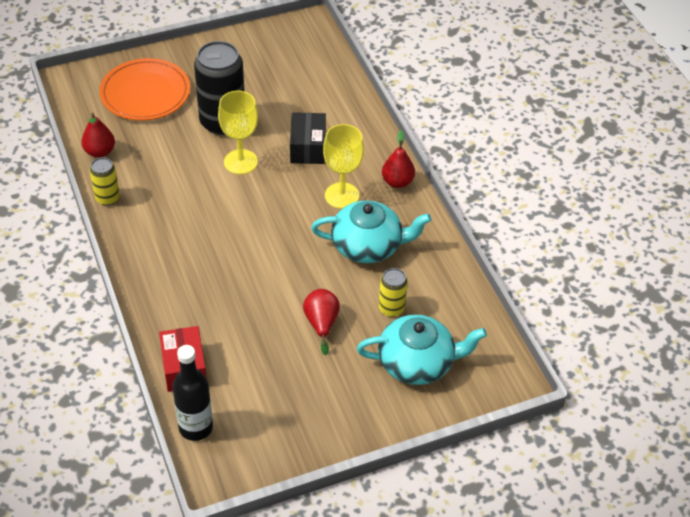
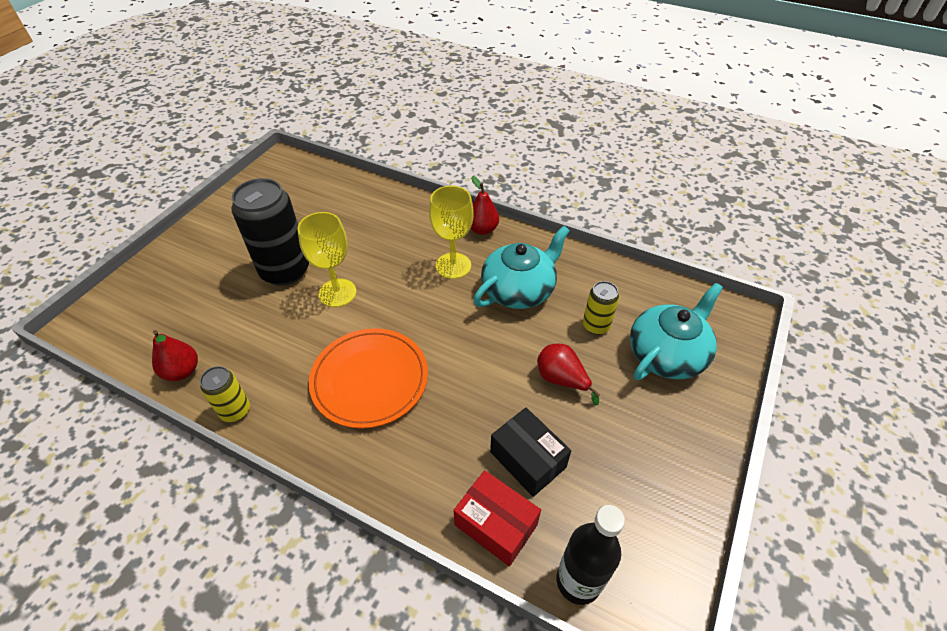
camera: 40 degrees left, 0 degrees up
(145, 93) = (181, 290): orange plate -> orange plate (370, 379)
(308, 147) = (383, 247): black box -> black box (527, 459)

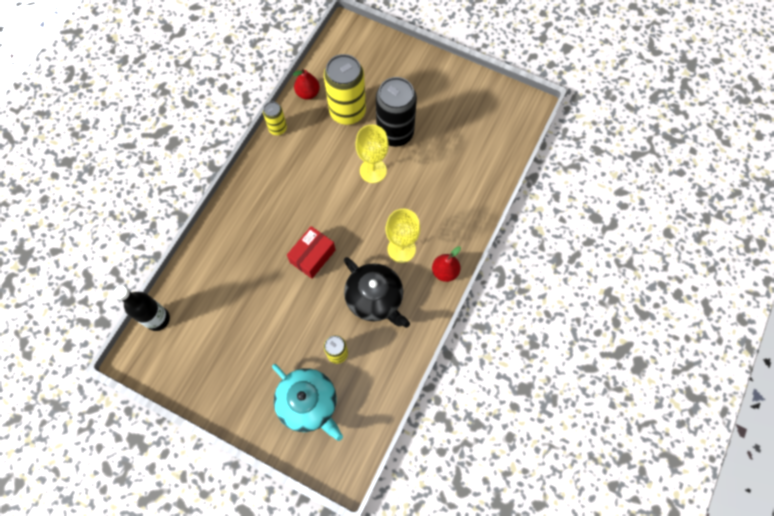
camera: 90 degrees right, 20 degrees up
(234, 321) = (347, 111): none -> yellow can
(370, 379) = (296, 200): orange plate -> none
(496, 524) = (193, 276): red box -> red box (312, 256)
(519, 290) = (375, 298): turquoise teapot -> black teapot
(527, 459) = (231, 296): black box -> none
(562, 380) = (289, 323): red pear -> none

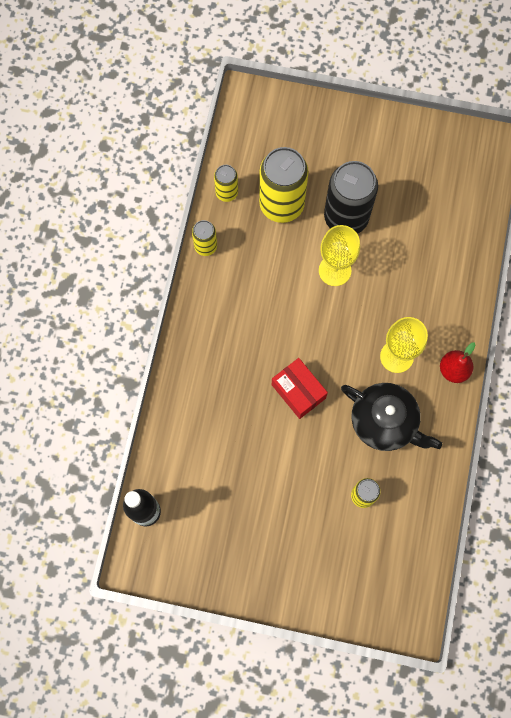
camera: 15 degrees left, 5 degrees up
(308, 93) = (226, 192): red pear -> yellow can
(308, 403) = (349, 560): turquoise teapot -> none
(312, 256) = (298, 391): red box -> red box turned 60 degrees counterclockwise

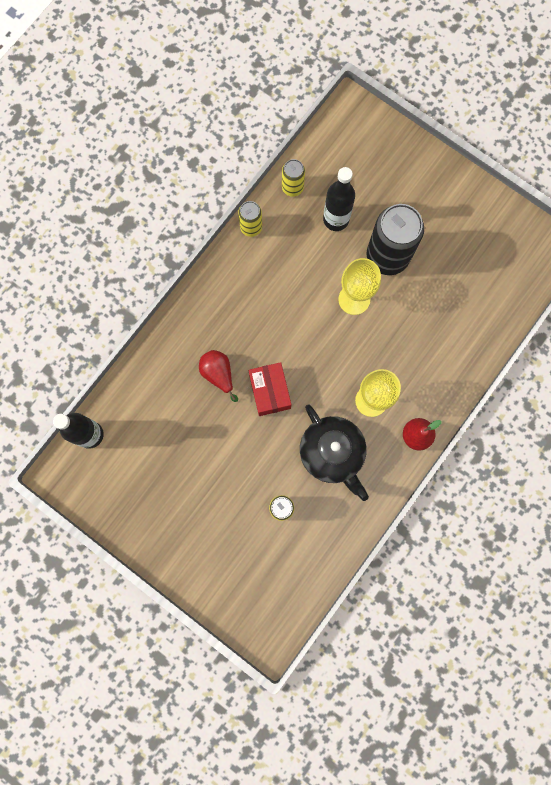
camera: 25 degrees right, 5 degrees up
(242, 397) = (218, 374): none -> red pear
(281, 204) = (336, 219): yellow can -> black bottle

